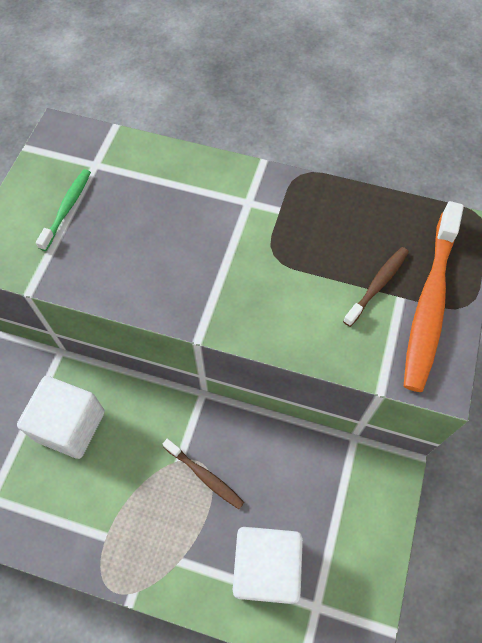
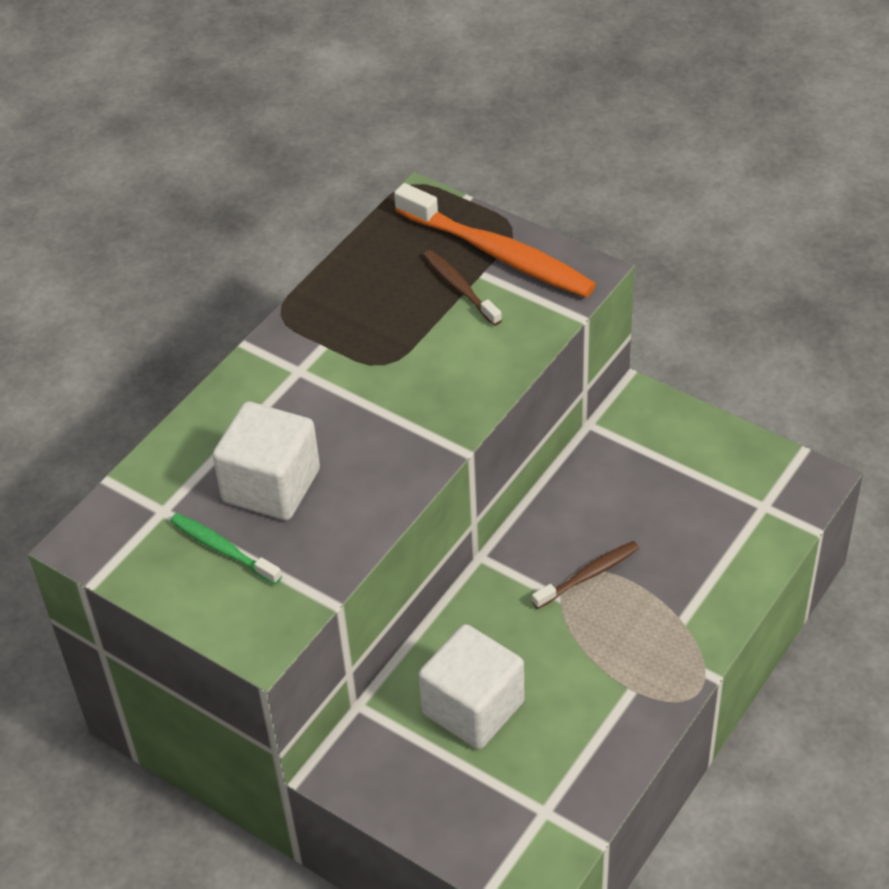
camera: 70 degrees left, 15 degrees down
(265, 567) = (711, 540): white cube -> white cube (271, 485)

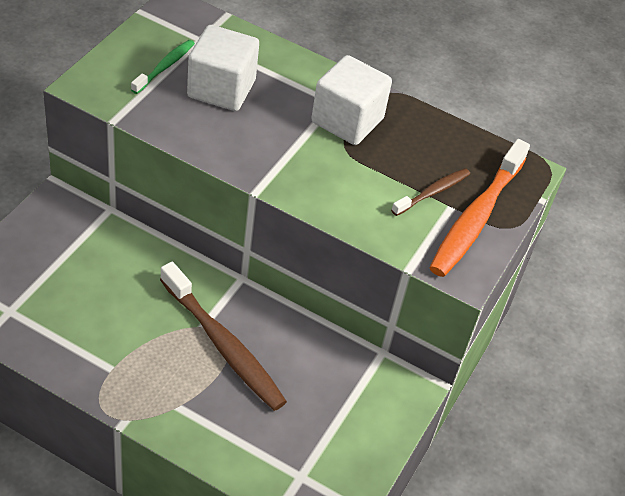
camera: 75 degrees right, 0 degrees up
(473, 707) = (102, 271): white cube -> white cube (347, 121)
(588, 575) = (223, 345): brown toothbrush -> brown toothbrush, size x1.91

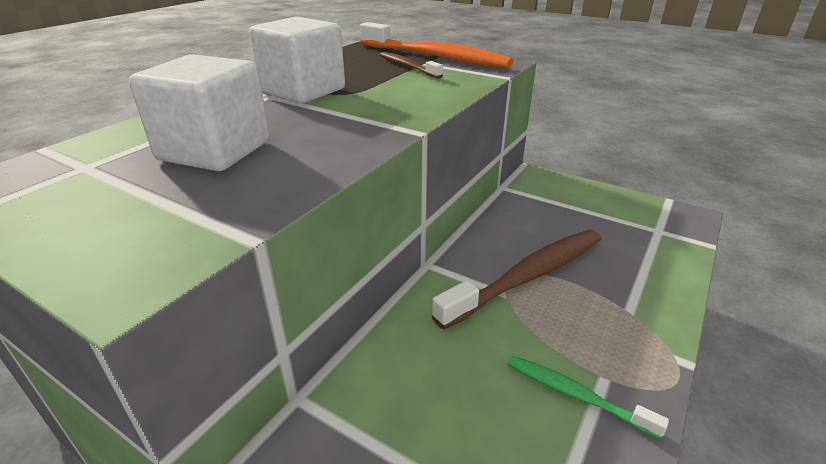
camera: 80 degrees left, 15 degrees down
(164, 67) = (132, 193): green toothbrush -> green toothbrush (575, 395)

